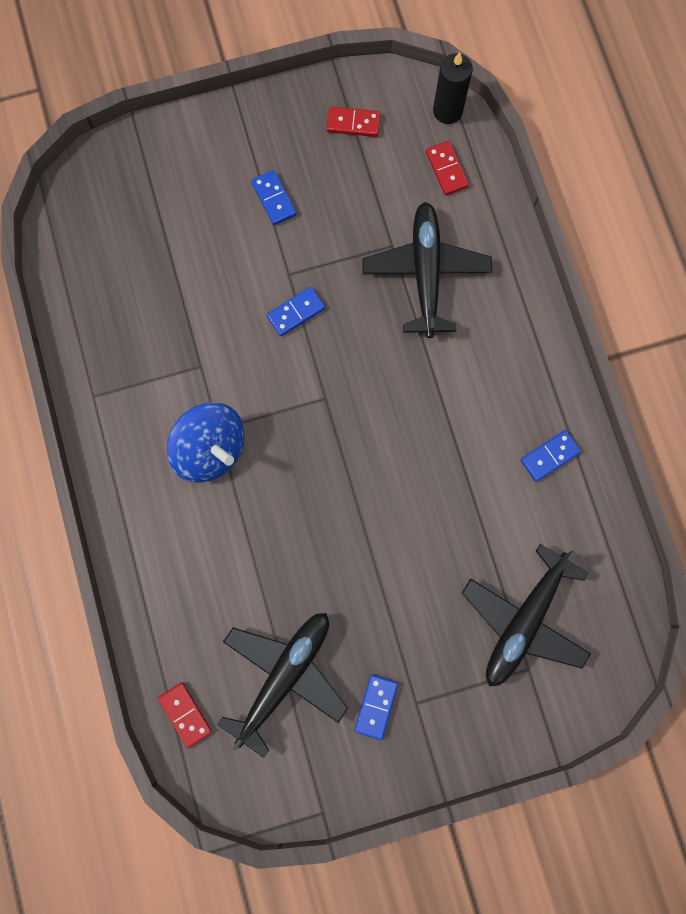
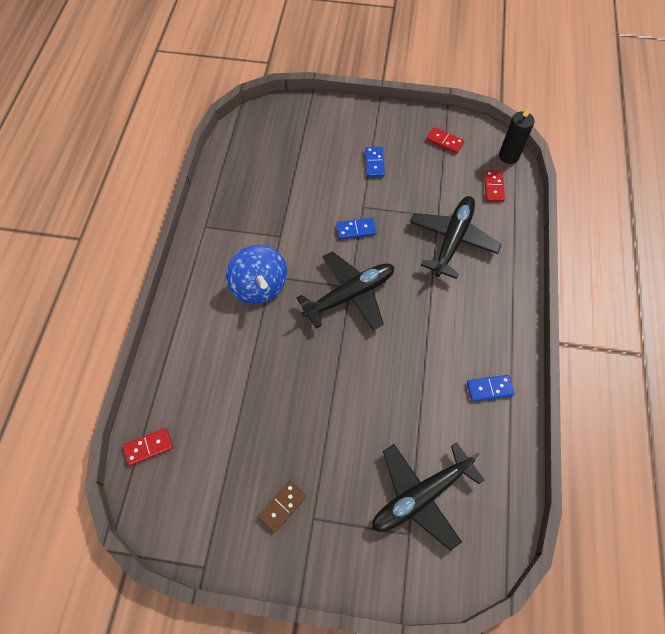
camera: 25 degrees right, 15 degrees down
(185, 714) = (148, 447): red domino -> red domino turned 75 degrees clockwise
(284, 676) = (229, 453): black plane -> black plane (349, 295)
(376, 706) = (282, 506): blue domino -> brown domino

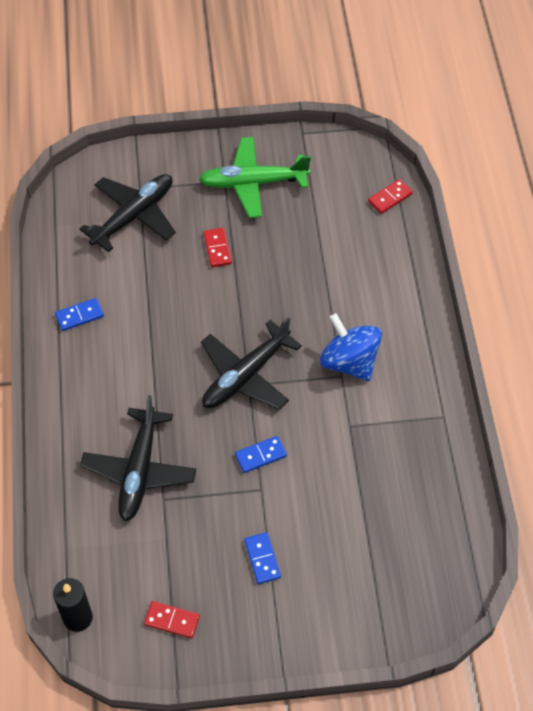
camera: 165 degrees right, 5 degrees down
(282, 506) = (253, 183): brown domino -> green plane
(493, 187) = (95, 560): red domino -> red domino (217, 249)

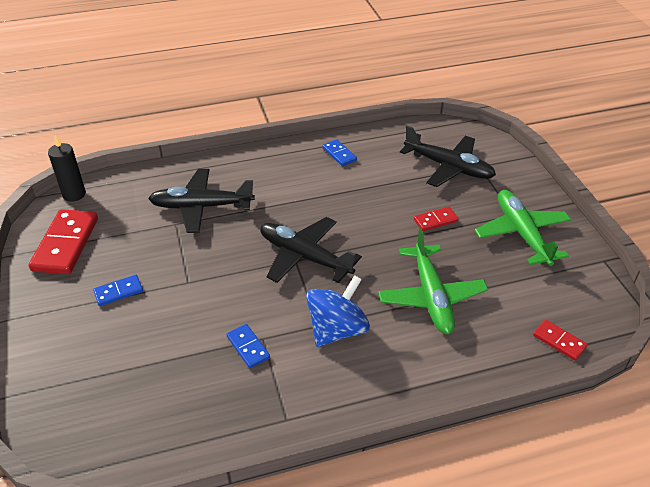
camera: 80 degrees right, 15 degrees down
(172, 620) = (65, 244): red domino -> red domino, size x1.95
(260, 455) = (222, 277): blue domino -> blue domino (248, 347)
(321, 277) = (431, 296): none -> green plane

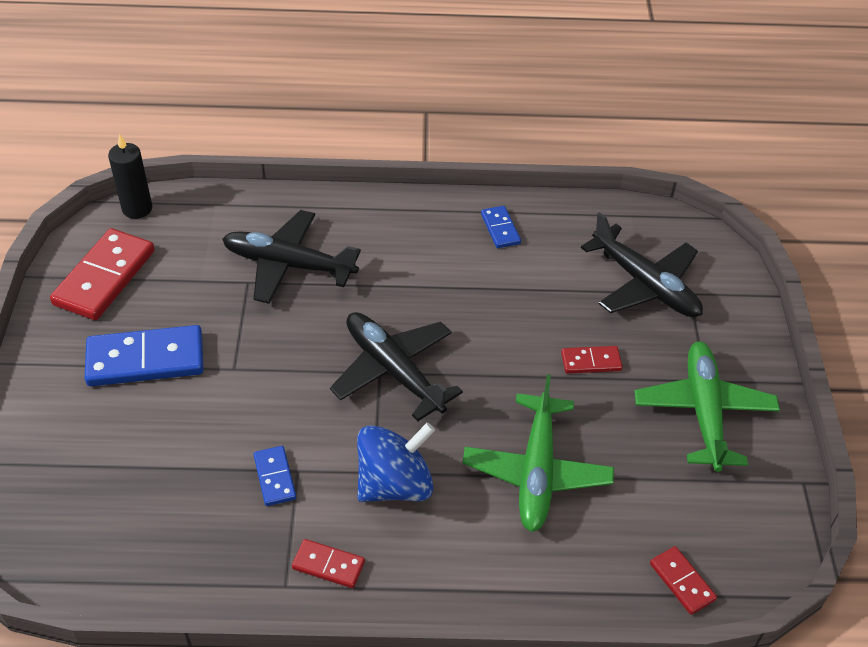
camera: 15 degrees right, 5 degrees up
(118, 292) = (145, 360): blue domino -> blue domino, size x1.95
(312, 396) = (328, 565): none -> red domino

